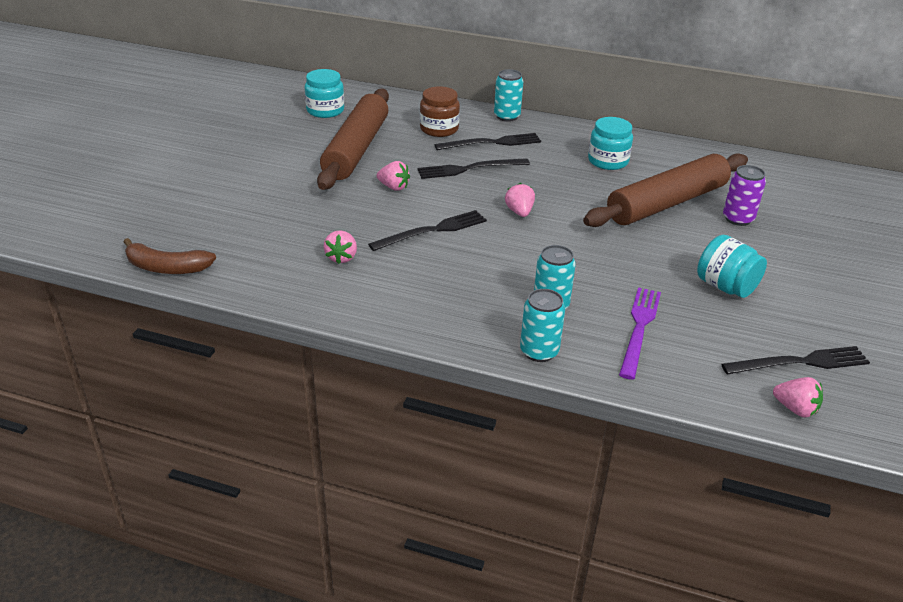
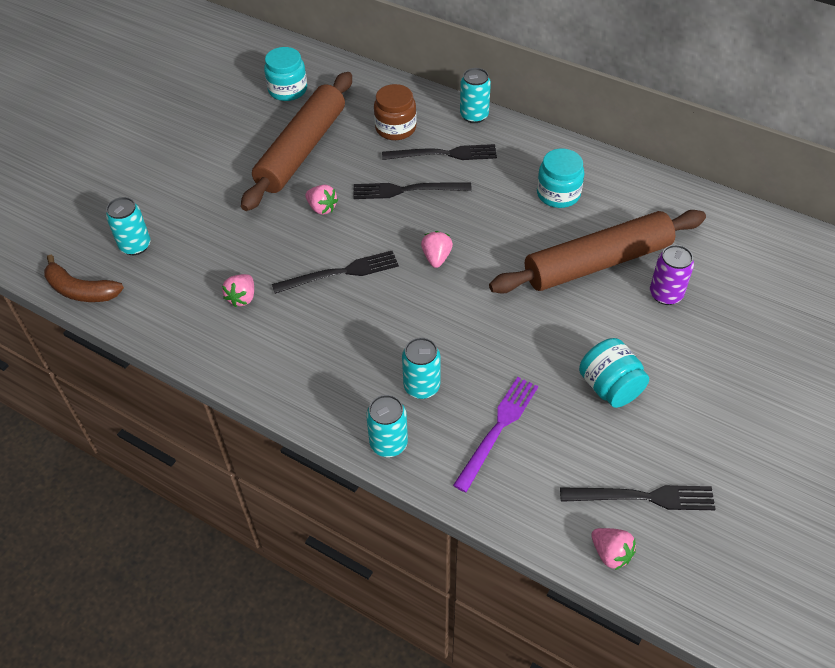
camera: 15 degrees right, 15 degrees up
(214, 229) = (135, 246): none -> turquoise can

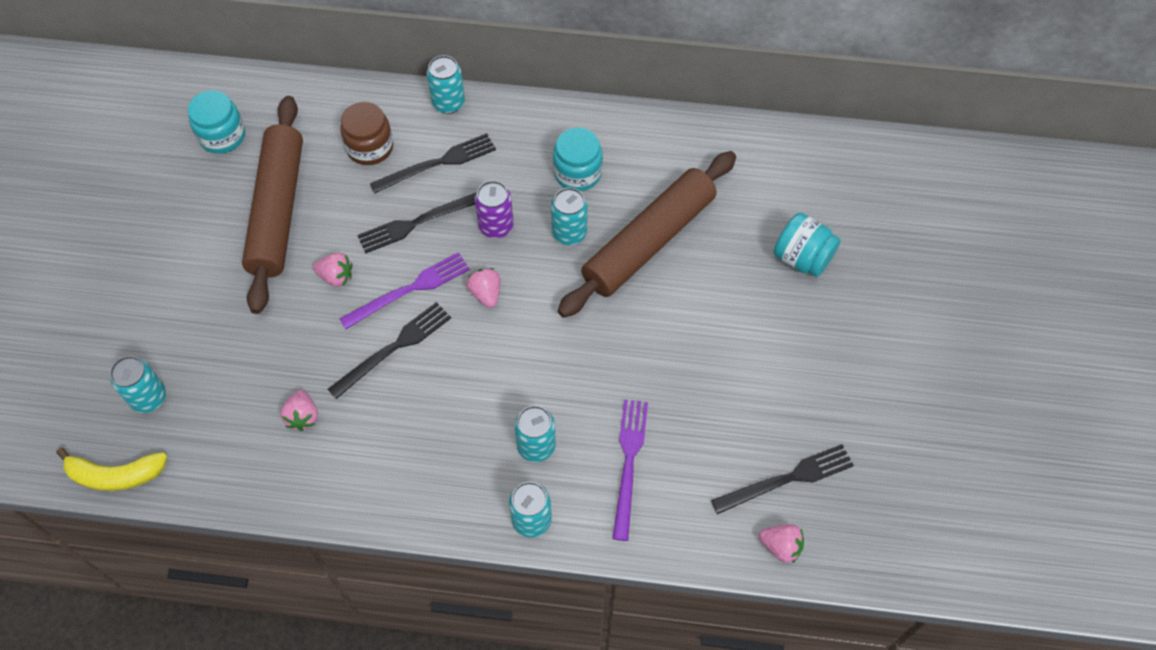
camera: 25 degrees left, 10 degrees up
(81, 290) = (115, 475): brown banana -> yellow banana
(375, 235) = (409, 290): none -> purple fork
(530, 235) = (569, 233): none -> turquoise can
(610, 387) = (714, 377): turquoise jar -> turquoise jar (802, 258)
(665, 294) = (727, 254): purple can -> purple can (496, 226)

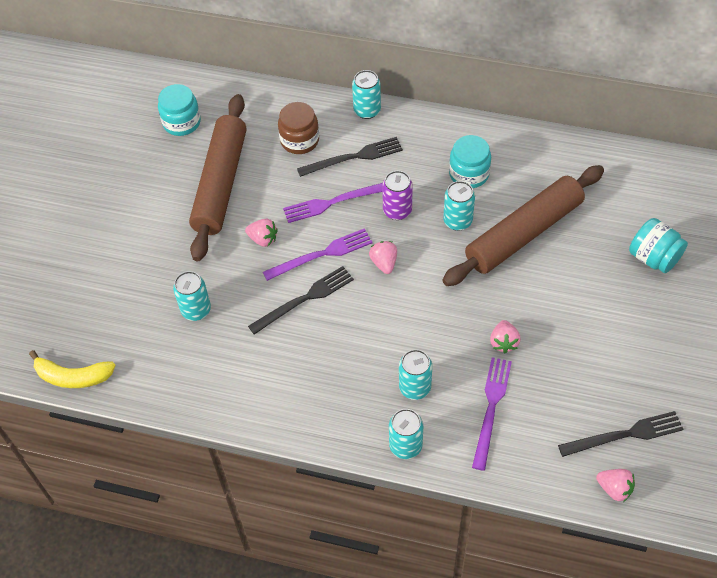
camera: 10 degrees right, 5 degrees down
(149, 398) = (104, 319): turquoise can -> turquoise can (196, 310)
(303, 416) = (226, 346): pink strawberry -> pink strawberry (503, 342)
(418, 222) = (333, 202): black fork -> purple fork

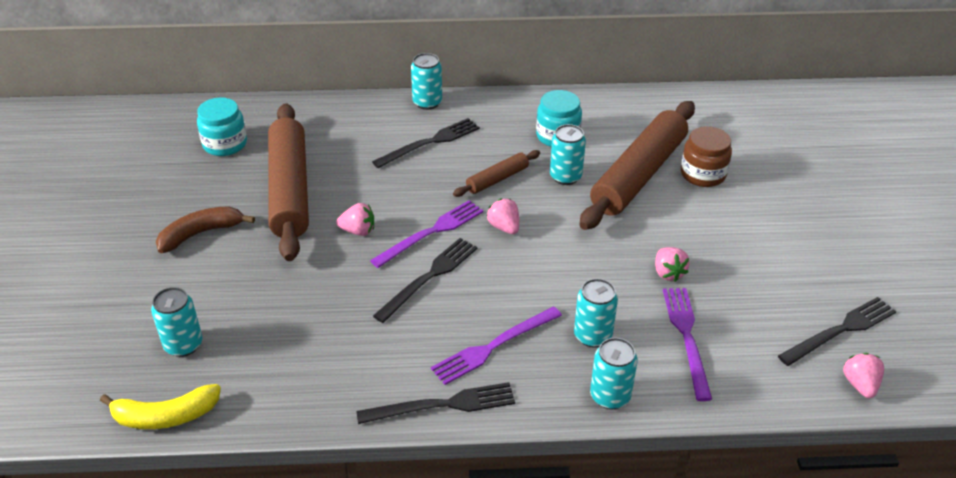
camera: 20 degrees left, 15 degrees down
(139, 213) = (201, 234): none -> brown banana
(196, 310) = (303, 313): turquoise can -> turquoise can (183, 345)
(274, 420) = (442, 405): none -> black fork
(299, 140) = (365, 138): brown jar -> brown jar (703, 174)
(333, 202) = (424, 184): purple fork -> purple fork (493, 346)
(397, 210) = (497, 179): purple can -> brown rolling pin
(614, 489) = (860, 384): pink strawberry -> pink strawberry turned 105 degrees counterclockwise
(653, 258) = (777, 171): turquoise jar -> none

